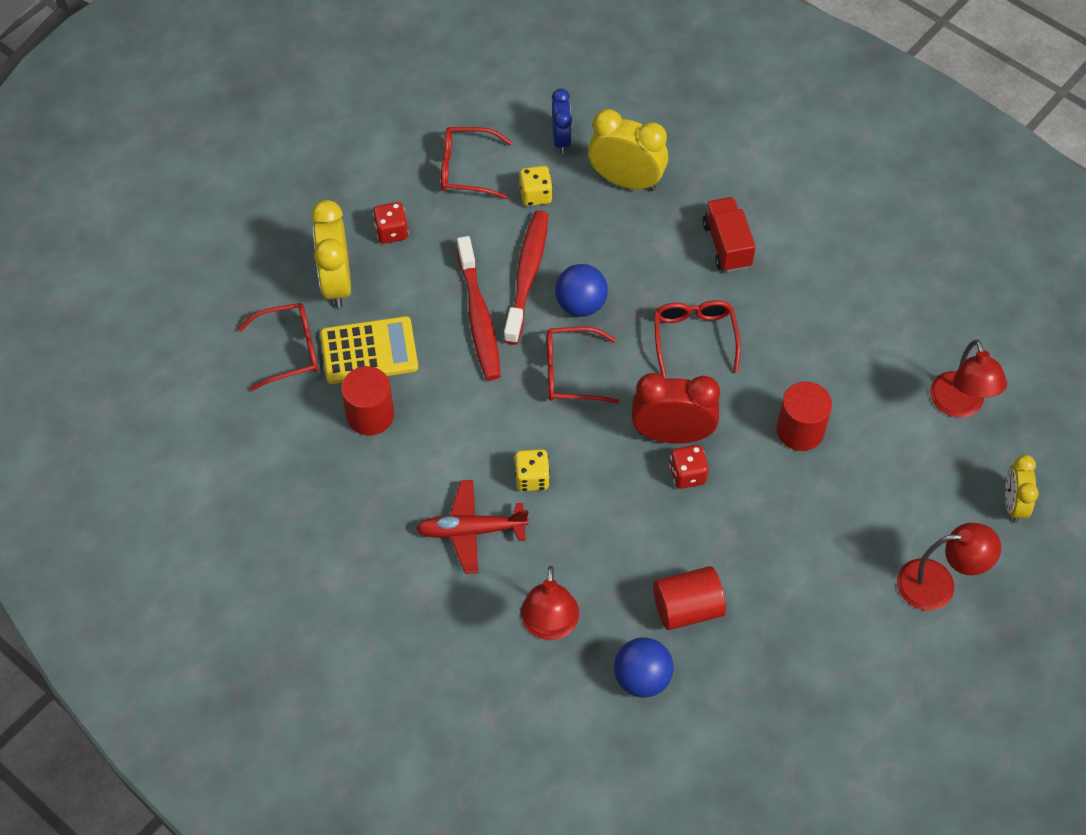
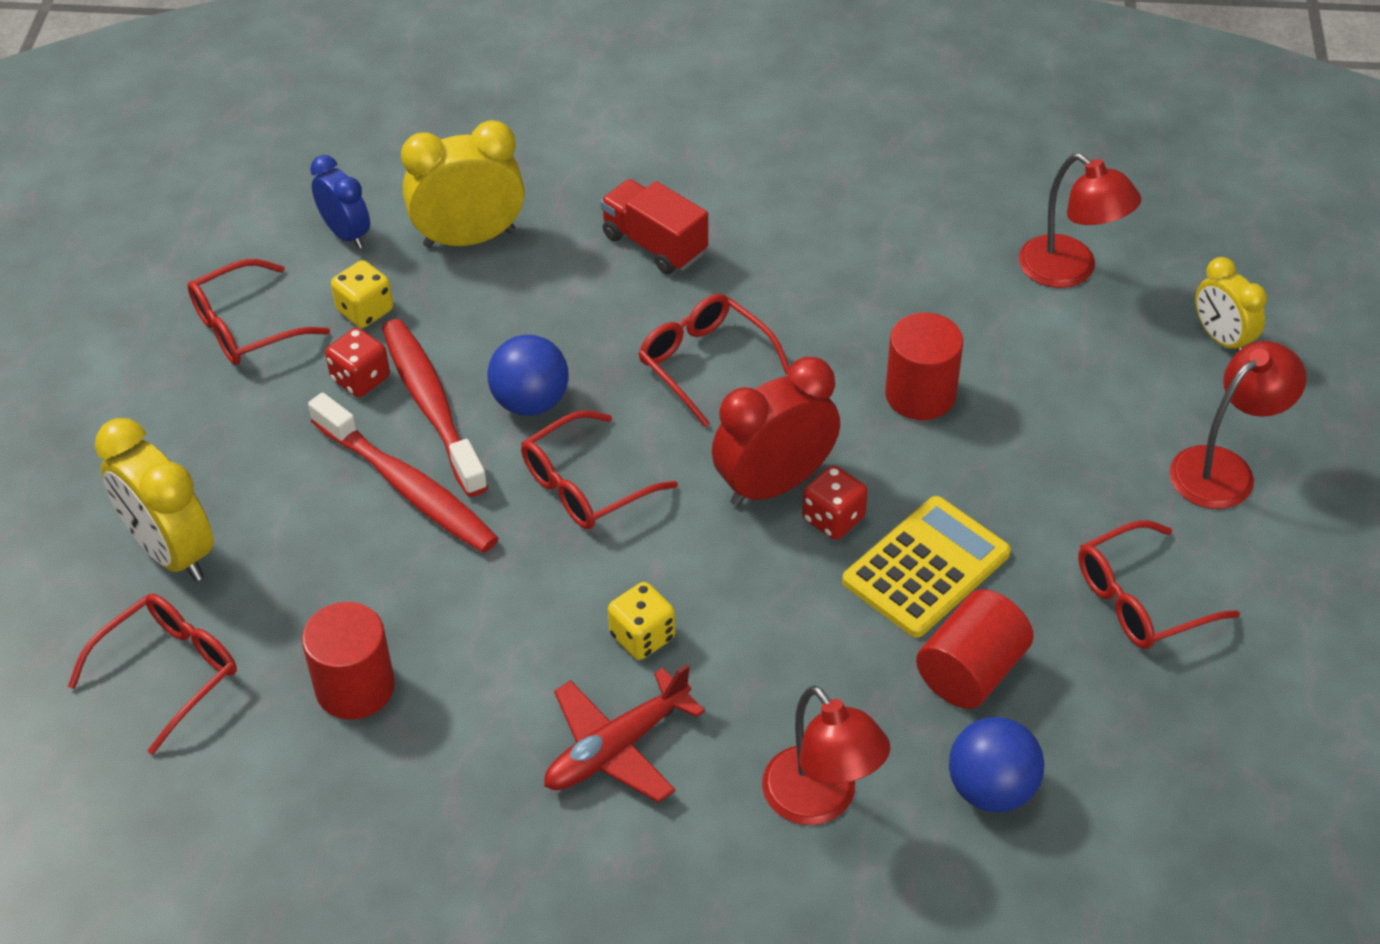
camera: 35 degrees left, 10 degrees down
(369, 351) = (288, 609): yellow calculator -> yellow calculator (926, 568)
(391, 232) = (201, 450): red dice -> red dice (360, 379)
(817, 629) = (1140, 600): none -> red glasses

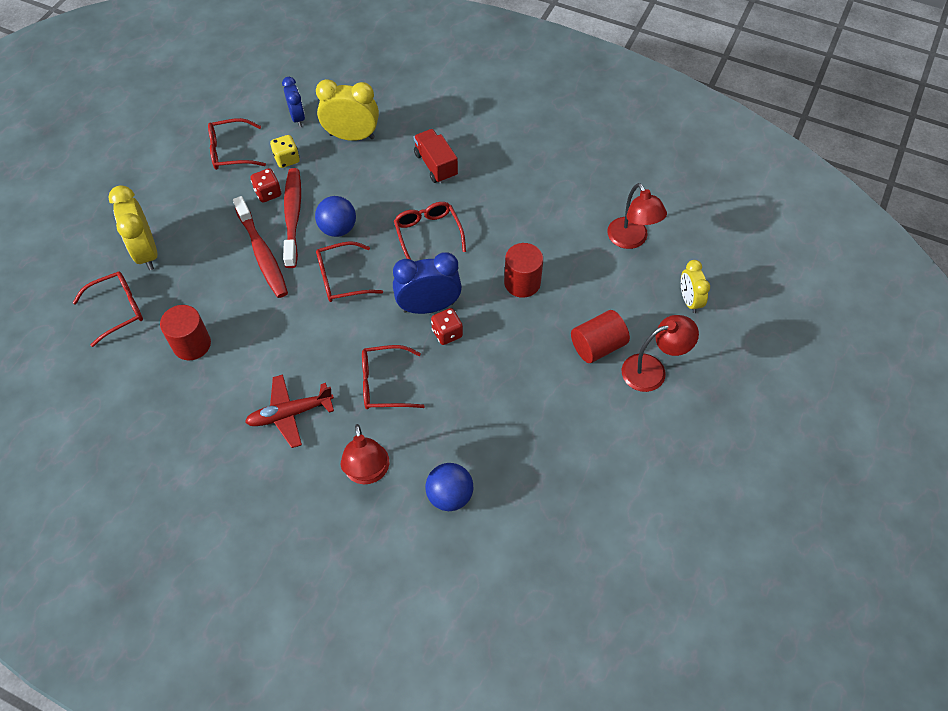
camera: 20 degrees right, 10 degrees up
(642, 636) = (329, 363): yellow dice -> none
(774, 484) = (428, 306): red clock -> blue clock
(926, 568) = (478, 373): yellow calculator -> none
(971, 671) = (471, 433): red cylinder -> red cylinder (597, 346)
(1140, 600) = (573, 425): red glasses -> red glasses (384, 383)

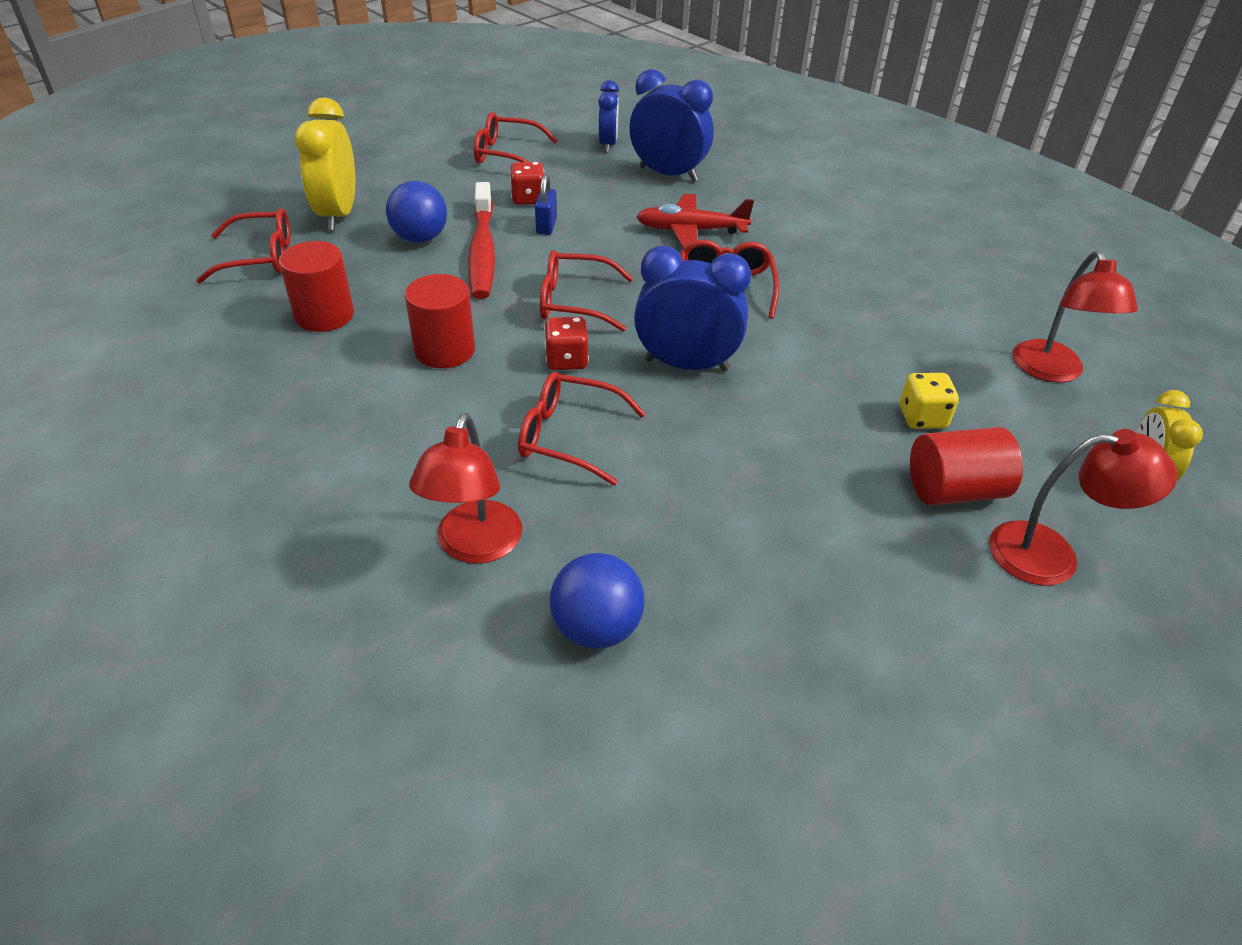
camera: 20 degrees right, 15 degrees down
(287, 159) = (572, 175): yellow dice -> yellow dice (922, 417)
(290, 413) = (403, 431): red plane -> red plane (691, 231)
(293, 216) = (546, 226): red toothbrush -> blue padlock
(338, 228) = (599, 252): blue ball -> blue ball (420, 238)
(352, 136) = (668, 174): yellow clock -> blue clock
(436, 165) = (769, 223): red truck -> none
(447, 333) = (700, 403): red dice -> red dice (566, 360)
(522, 282) = (849, 375): red cylinder -> red cylinder (445, 350)

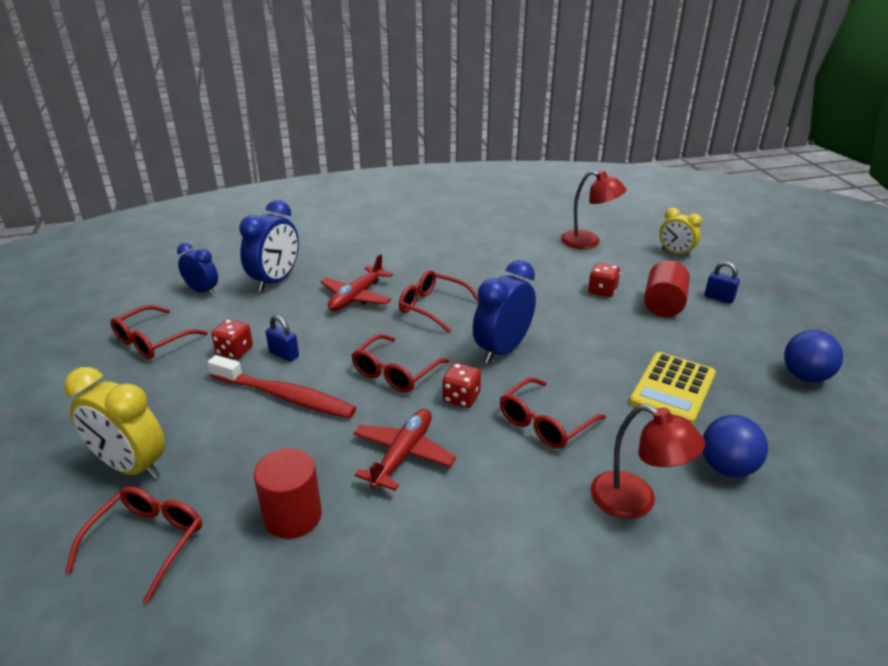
camera: 60 degrees left, 10 degrees down
(420, 238) = (229, 425): blue ball -> blue ball (805, 376)
(445, 350) = (403, 455): red cylinder -> red plane
(668, 174) = (275, 281): blue clock -> blue clock turned 150 degrees clockwise
(736, 540) = (672, 388): none -> yellow calculator
(922, 417) = (602, 291): yellow dice -> red dice
(1051, 554) = (719, 298): red lamp -> blue padlock

